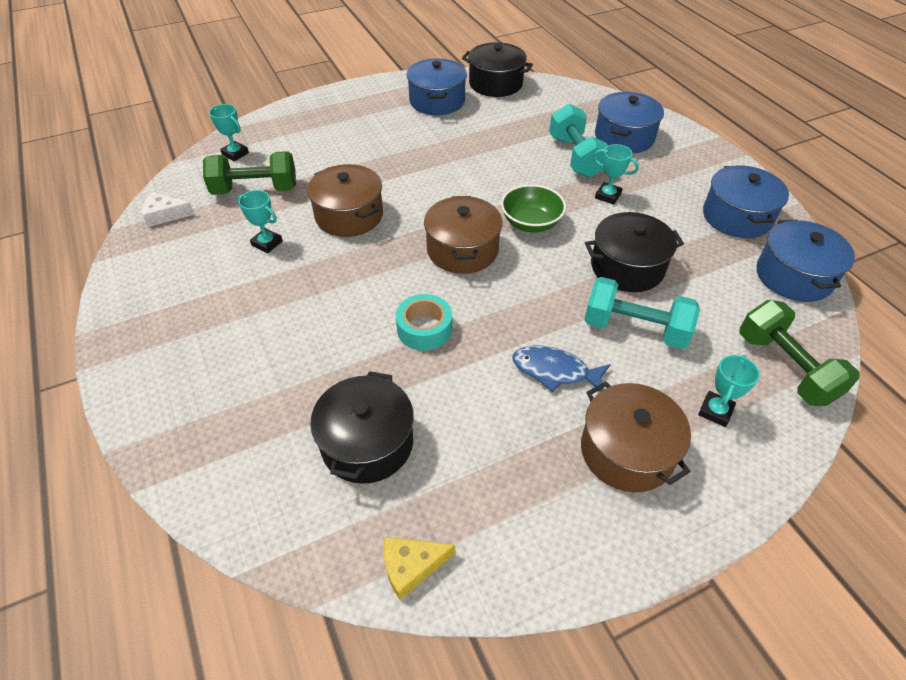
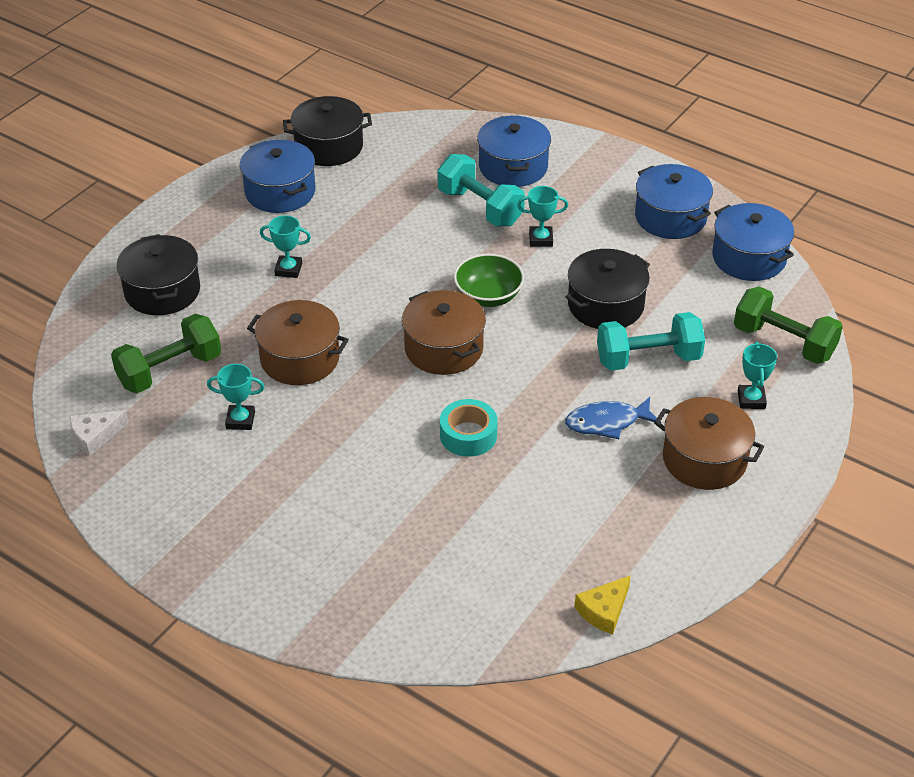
camera: 30 degrees left, 5 degrees down
(235, 154) = (103, 339): turquoise trophy -> turquoise trophy (288, 269)
(367, 443) = (498, 546): black pot -> black pot (162, 291)

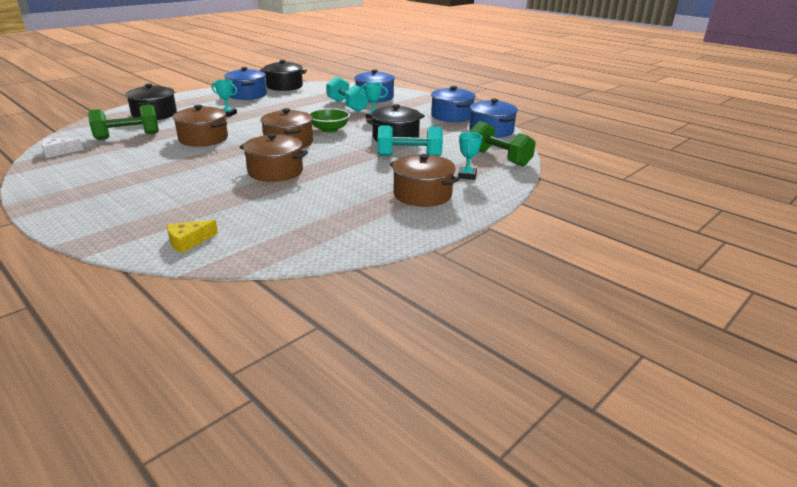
camera: 10 degrees right, 15 degrees down
(240, 420) = (146, 154): turquoise trophy -> none
(468, 435) = (275, 171): turquoise tape -> brown pot
(604, 610) = (305, 251): yellow cheese -> yellow cheese (188, 241)
(607, 422) = (367, 175): blue fish -> none

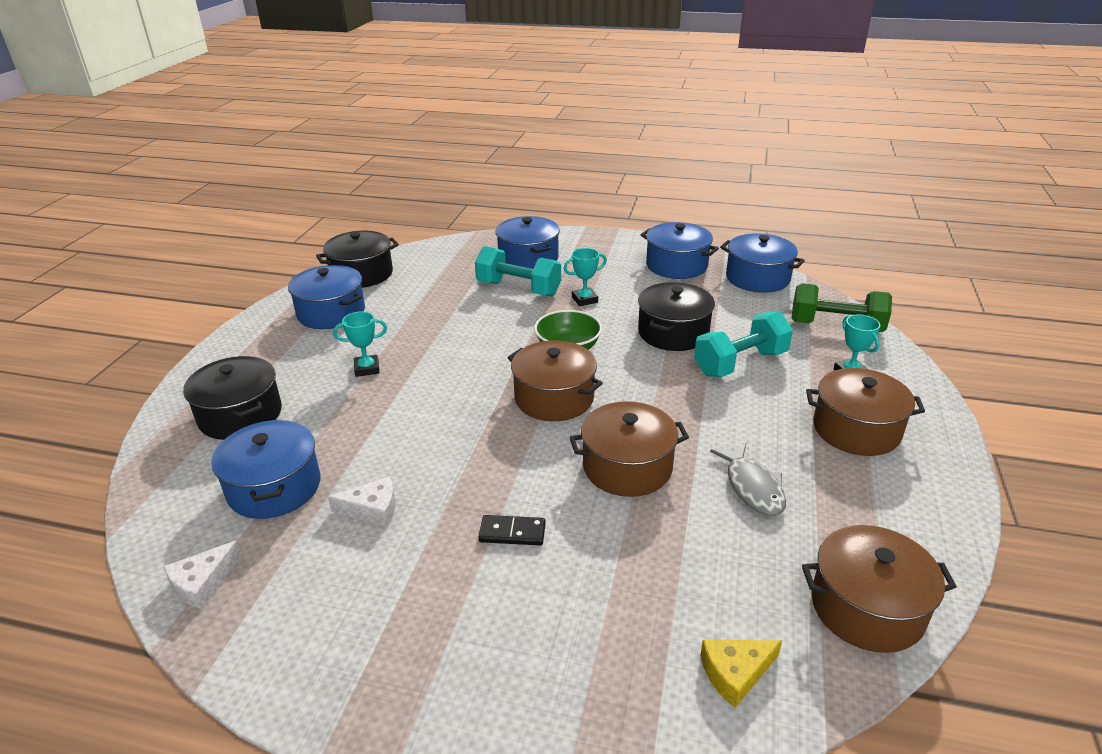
camera: 30 degrees left, 5 degrees up
(127, 136) = (274, 487): green dumbbell -> blue pot
(149, 152) = (372, 509): none -> white cheese
(186, 174) = (512, 532): none -> black domino
(188, 241) = (735, 673): yellow cheese -> yellow cheese turned 45 degrees clockwise
(203, 139) = (415, 441): brown pot -> brown pot (867, 607)
(321, 195) = (752, 487): none -> grey fish

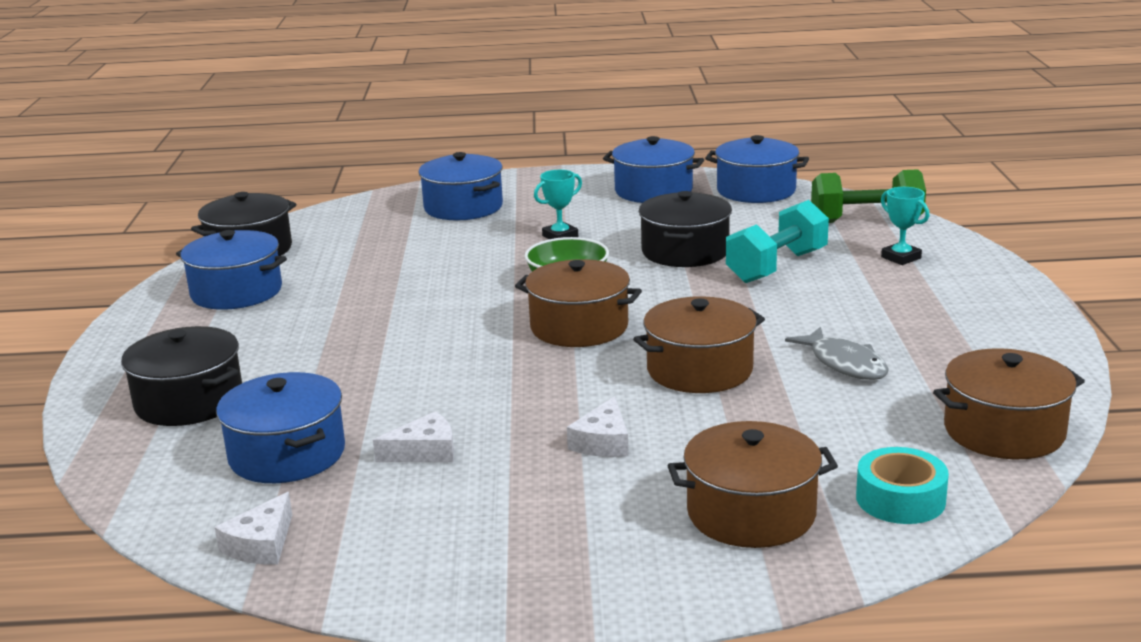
camera: 15 degrees left, 10 degrees down
(367, 368) = (325, 336): turquoise trophy -> none
(512, 532) = (603, 442): black domino -> white cheese
(518, 289) = (470, 237): turquoise dumbbell -> none
(735, 673) = (900, 499): yellow cheese -> turquoise tape
(856, 429) = (929, 302): brown pot -> brown pot (751, 513)

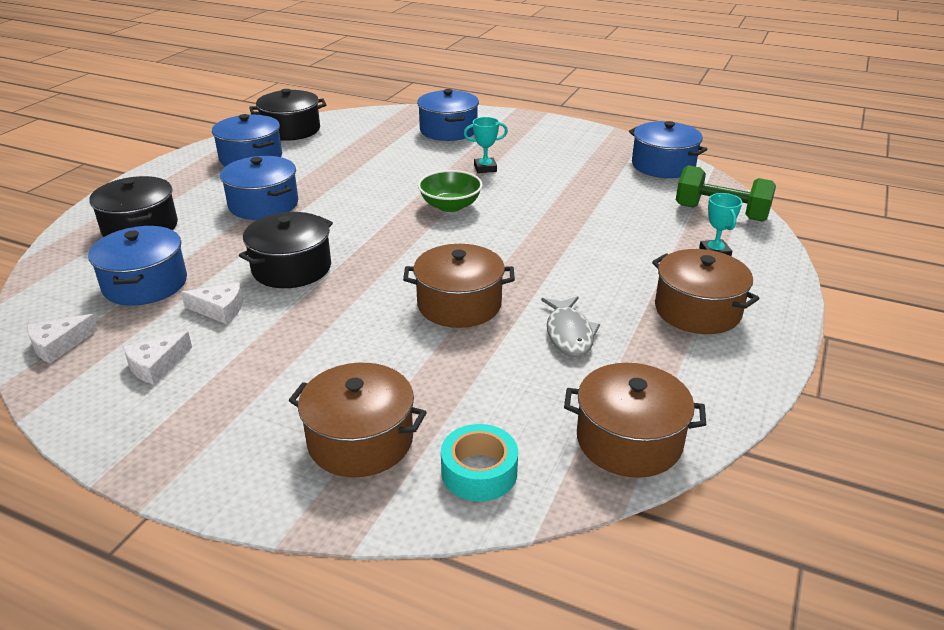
camera: 25 degrees right, 10 degrees up
(579, 327) = (418, 243): brown pot -> brown pot (697, 310)
(603, 442) = (331, 341): white cheese -> white cheese (156, 365)
(653, 191) = (588, 148): blue pot -> blue pot (263, 204)
(685, 251) = (556, 203): black pot -> black pot (292, 268)
(777, 267) = (609, 234): turquoise dumbbell -> none

